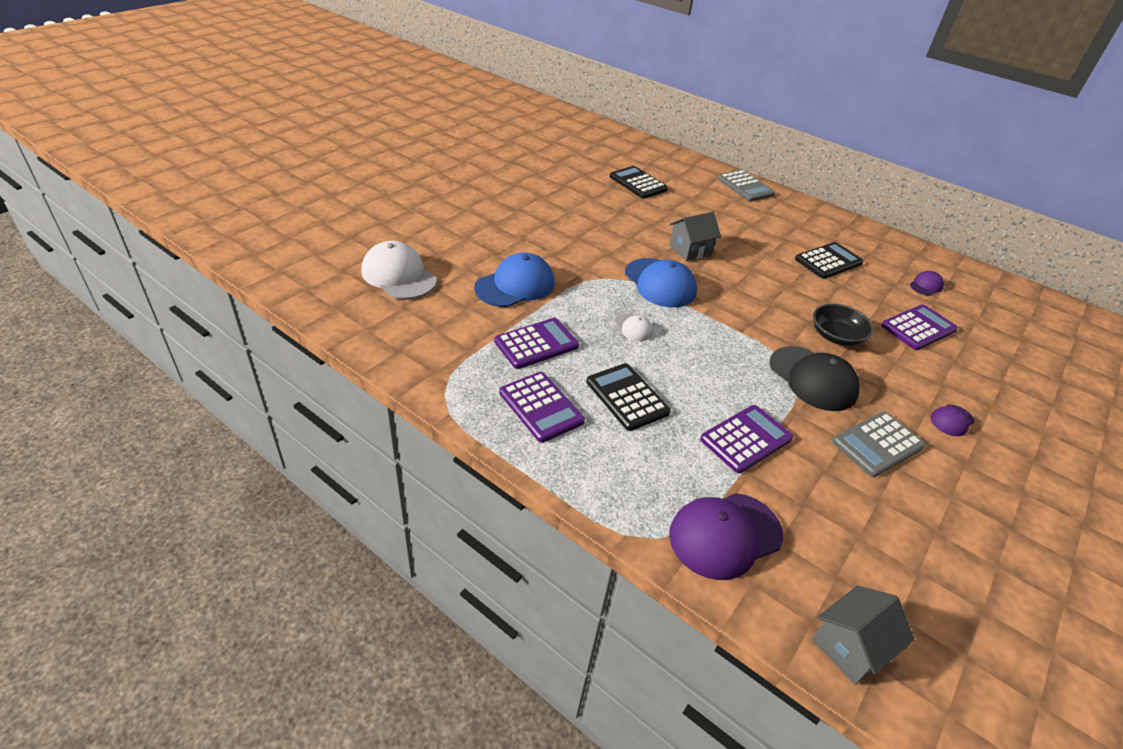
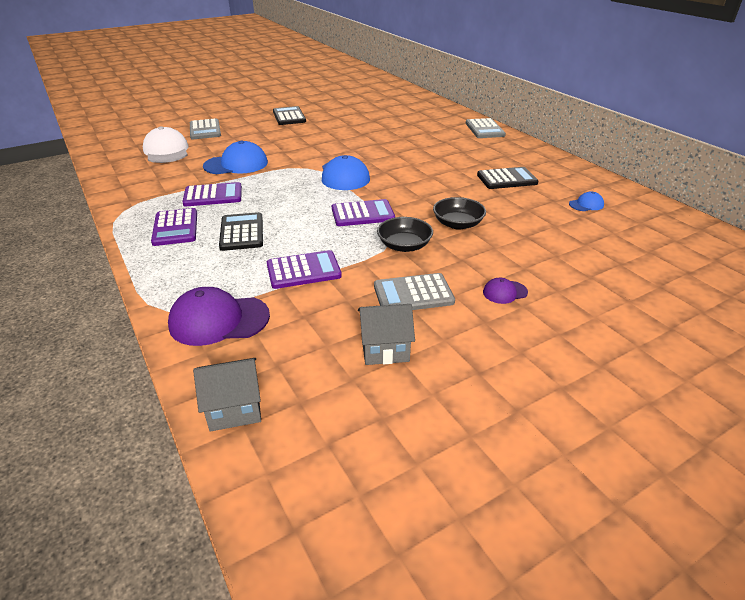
camera: 25 degrees right, 5 degrees down
(415, 229) = (205, 130): none -> grey calculator
(633, 327) = (294, 196): white cap -> none
(638, 183) = (395, 120): black calculator -> black calculator (289, 116)
(690, 250) = (392, 160): grey house -> grey house (384, 348)
(813, 379) = (404, 245): black cap -> black bowl
(918, 328) = (544, 230): purple calculator -> purple calculator (362, 214)
(926, 285) = (586, 204): purple cap -> blue cap

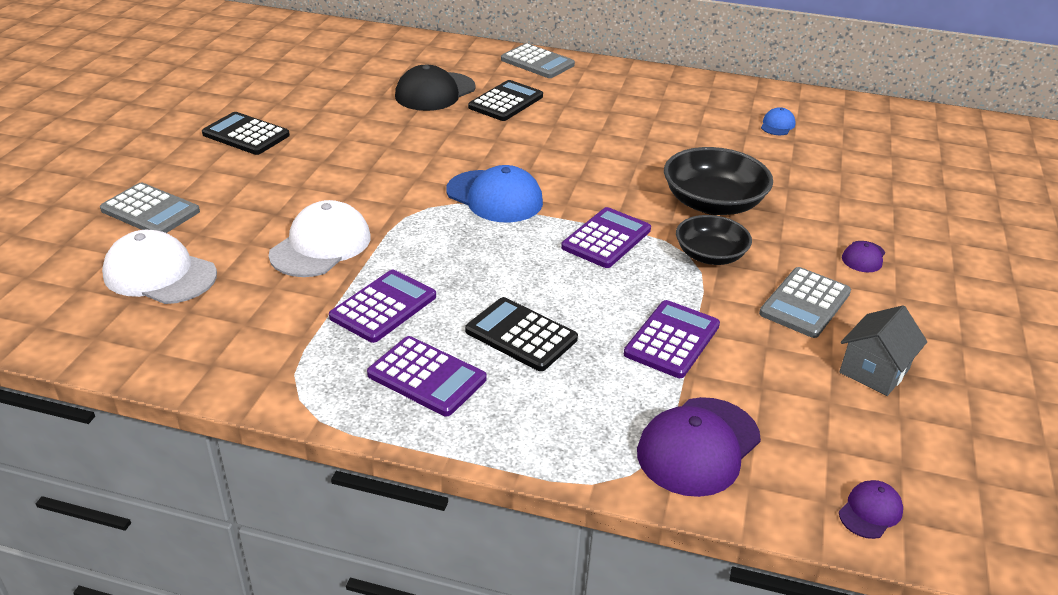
camera: 45 degrees left, 0 degrees up
(234, 408) = (870, 511): grey house -> purple cap
(236, 164) = (321, 245): blue cap -> white cap
(403, 126) = (435, 92): none -> black cap
(457, 224) = (713, 203): black bowl -> black bowl, size x1.54
(507, 179) = (667, 124): black calculator -> black calculator (506, 102)

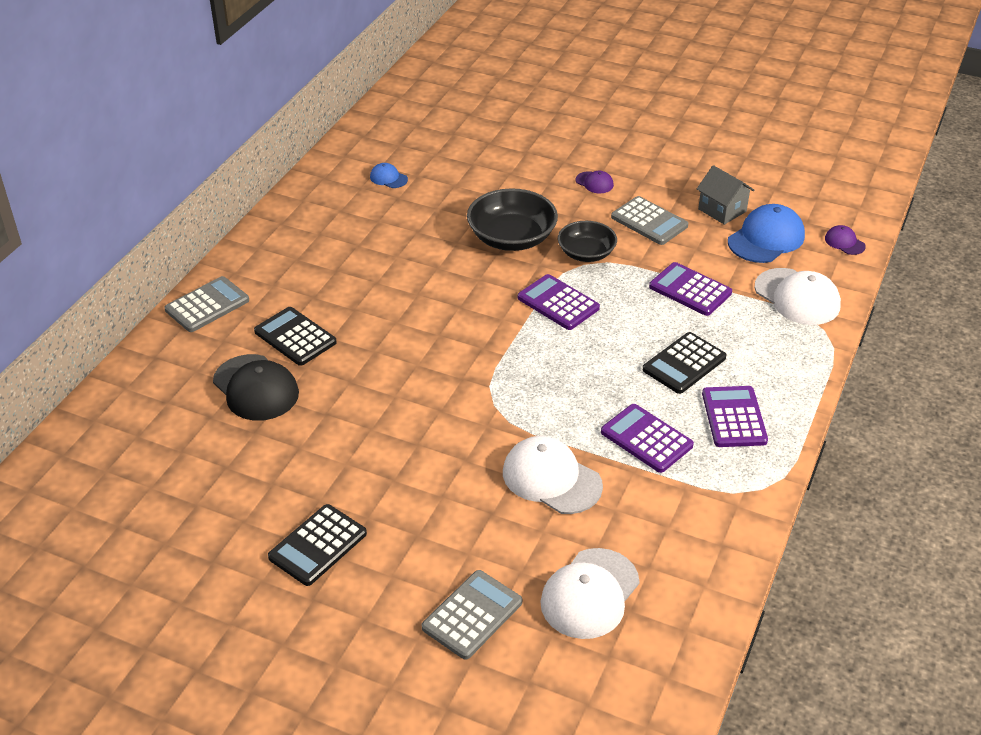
camera: 80 degrees left, 5 degrees up
(427, 377) = (734, 417): purple calculator -> purple calculator turned 45 degrees counterclockwise
(494, 197) = (483, 361): blue cap -> blue cap (766, 238)
(698, 446) = (797, 297): purple cap -> white cap

